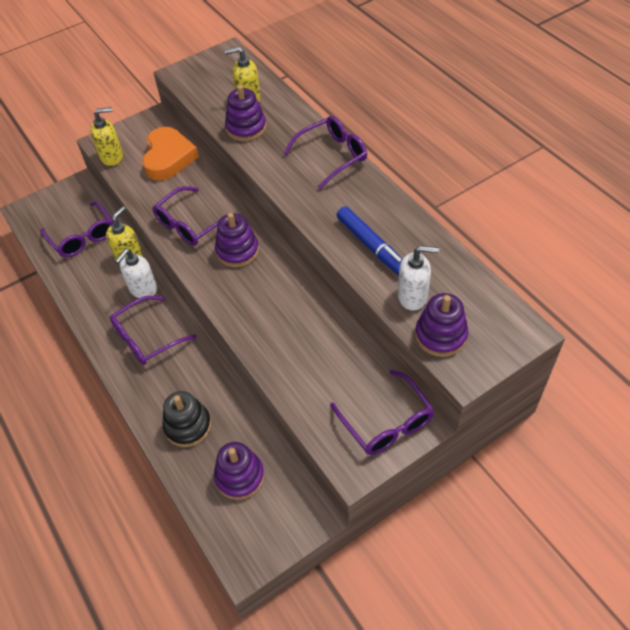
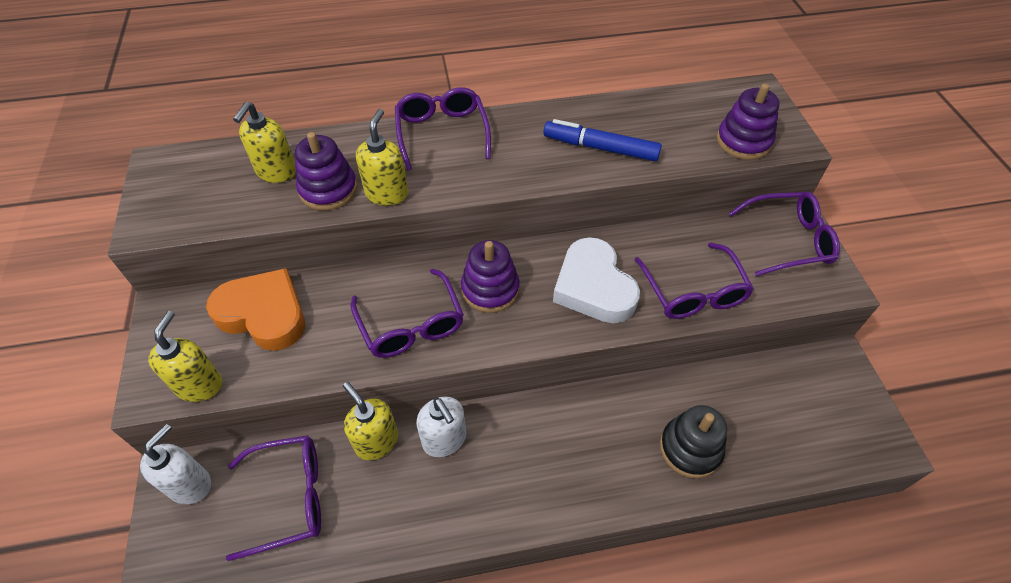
camera: 70 degrees left, 0 degrees up
(147, 338) = (532, 458): purple glasses -> purple glasses (693, 292)
(240, 476) = (776, 414): purple stacking toy -> none
(257, 154) = (387, 193): none -> yellow soap dispenser
(268, 306) = (593, 287): none -> white heart
(371, 245) = (600, 148): blue marker -> blue marker turned 150 degrees counterclockwise
(413, 296) = (686, 143): white soap dispenser -> white soap dispenser (190, 484)

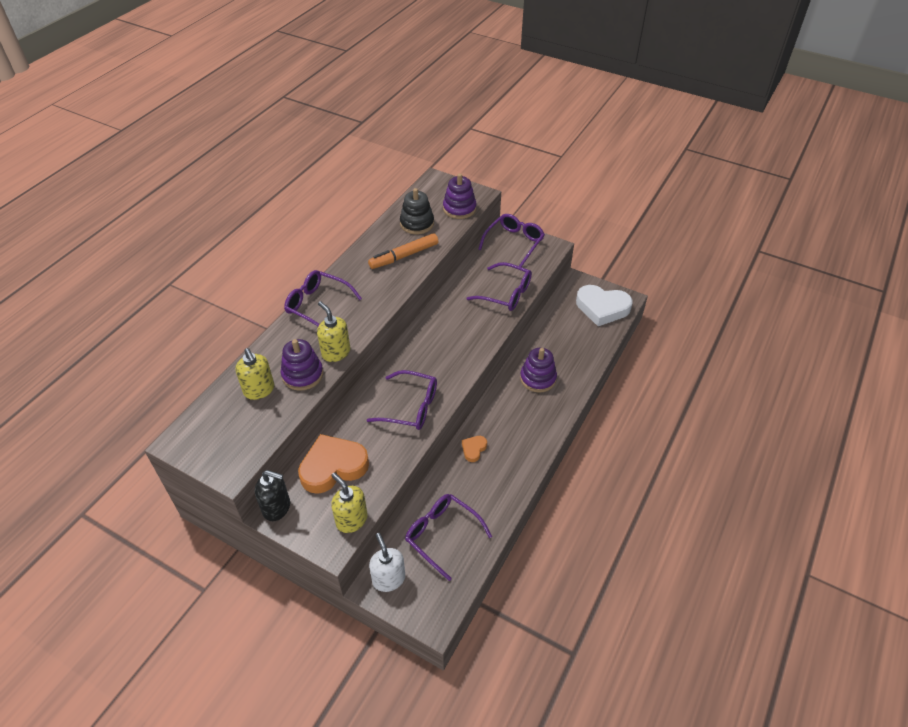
camera: 50 degrees left, 5 degrees down
(173, 305) = (277, 507): none -> black soap dispenser
(289, 498) = (442, 535): purple glasses -> purple glasses turned 75 degrees counterclockwise
(376, 441) = (446, 478): yellow soap dispenser -> none
(444, 440) = (473, 449): white soap dispenser -> orange heart
(490, 289) = (423, 363): purple stacking toy -> purple stacking toy (538, 378)
(593, 287) = (465, 324): white heart -> white heart (602, 308)
(600, 148) = (404, 256): blue marker -> orange marker
(690, 448) = (567, 362): black stacking toy -> black stacking toy (417, 223)

